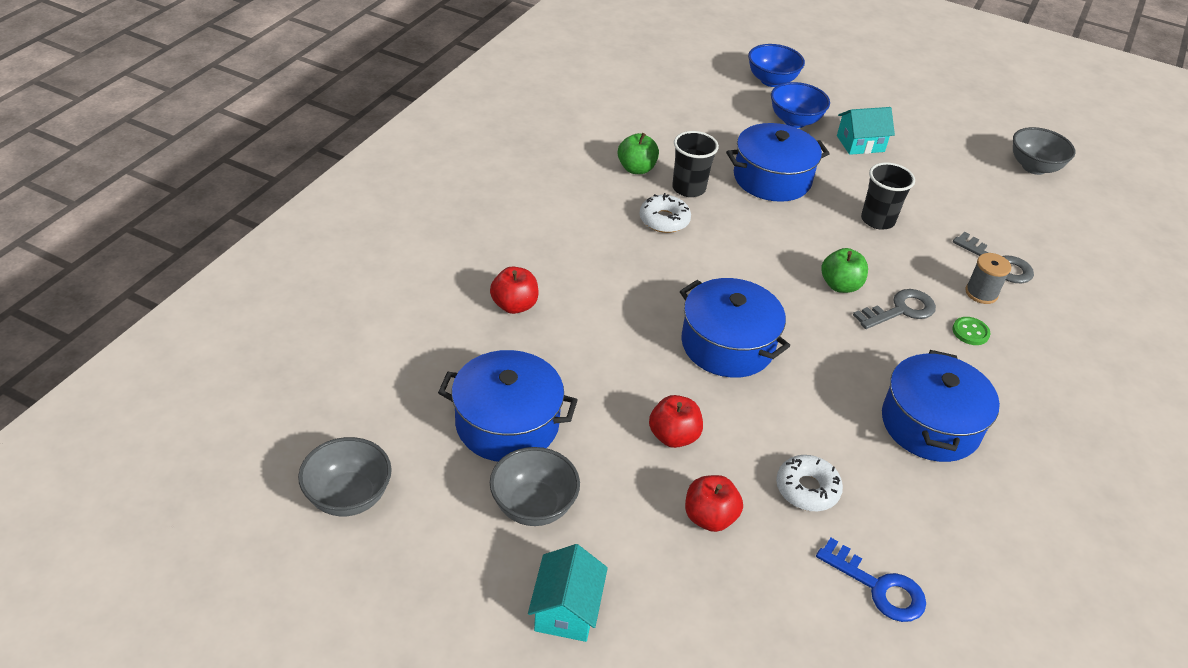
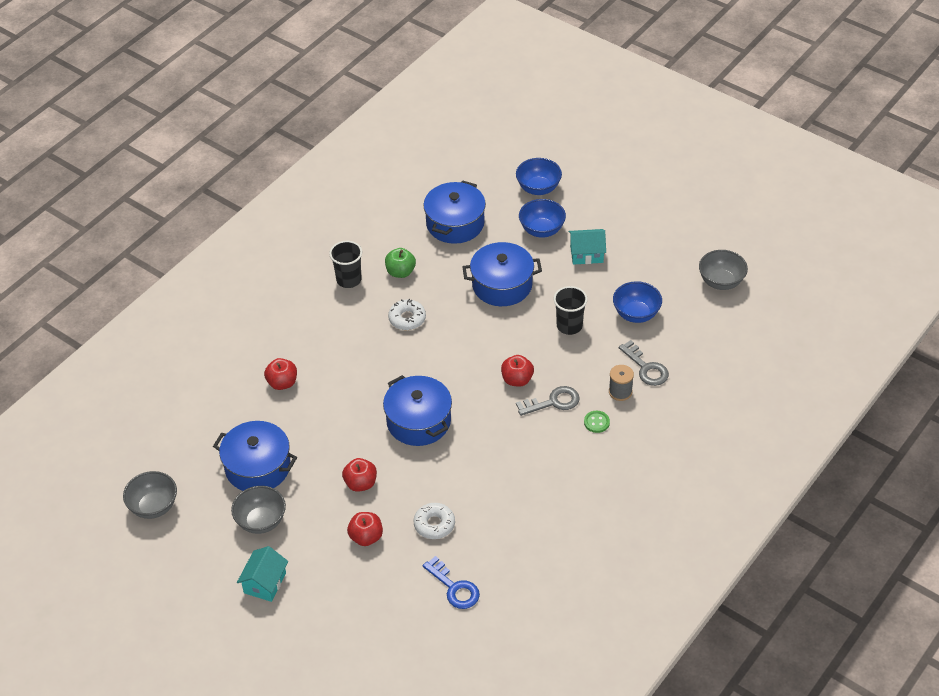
camera: 15 degrees right, 5 degrees up
(688, 188) = (434, 291): black cup -> black cup (349, 280)
(840, 285) = (517, 380): green apple -> red apple
(930, 424) = (535, 488): blue pot -> blue pot (455, 223)
(953, 204) = (636, 314): none -> blue bowl

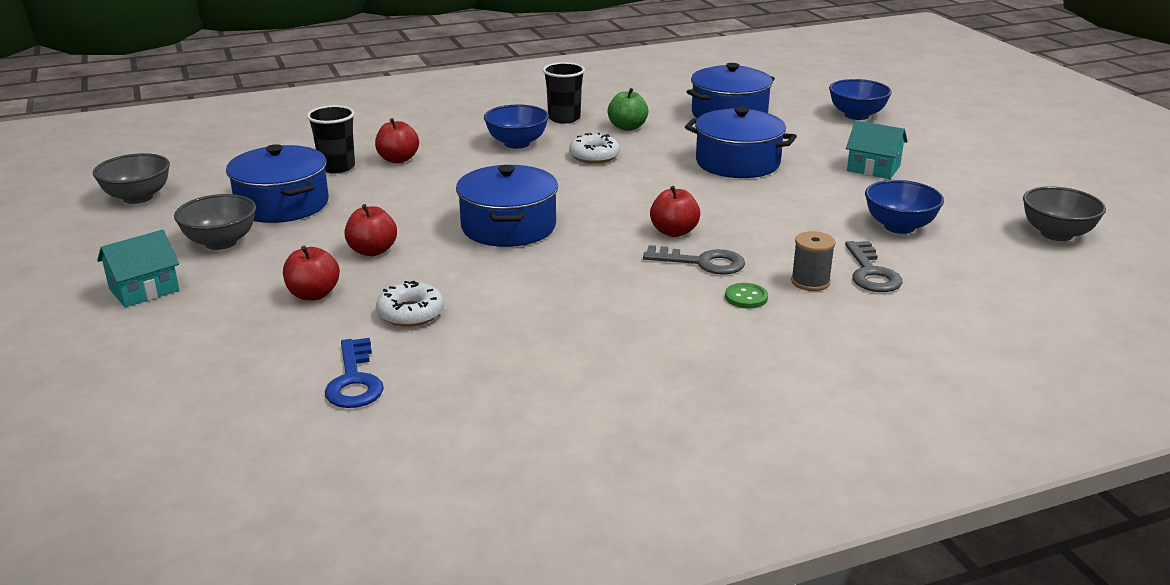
camera: 30 degrees right, 20 degrees down
(542, 230) = (831, 140): blue bowl -> blue bowl (517, 143)
(569, 326) = (793, 211): black cup -> black cup (337, 167)

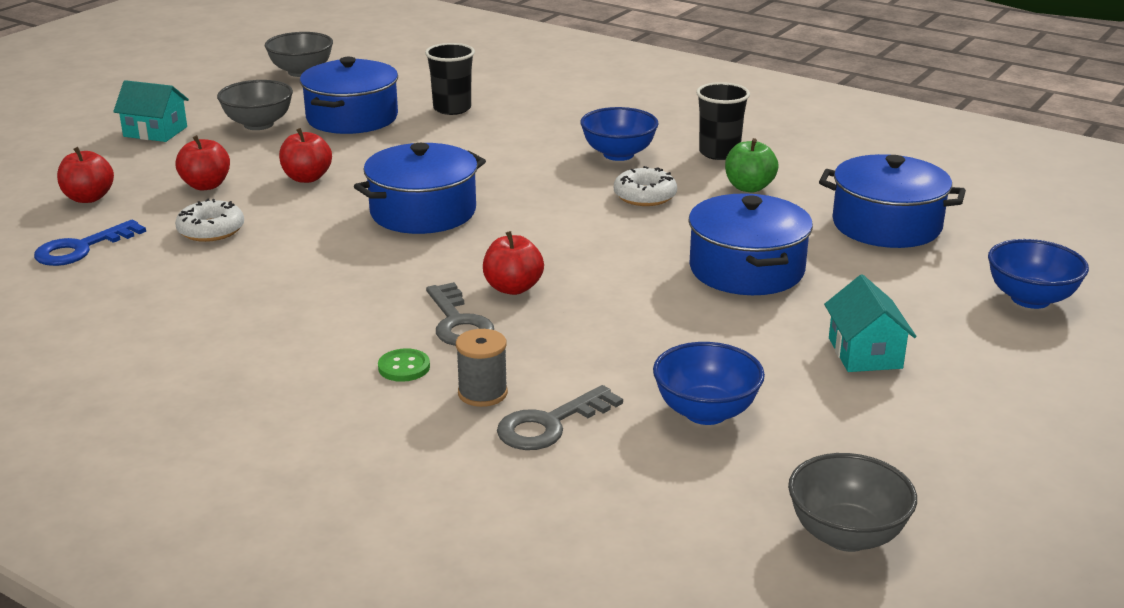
camera: 55 degrees right, 0 degrees up
(398, 159) = (503, 123): red apple -> red apple (88, 198)

